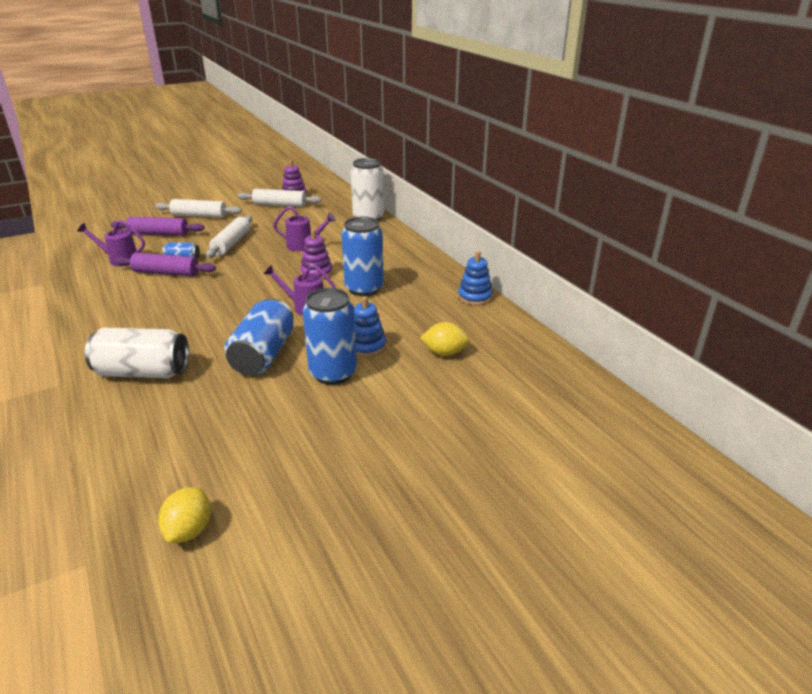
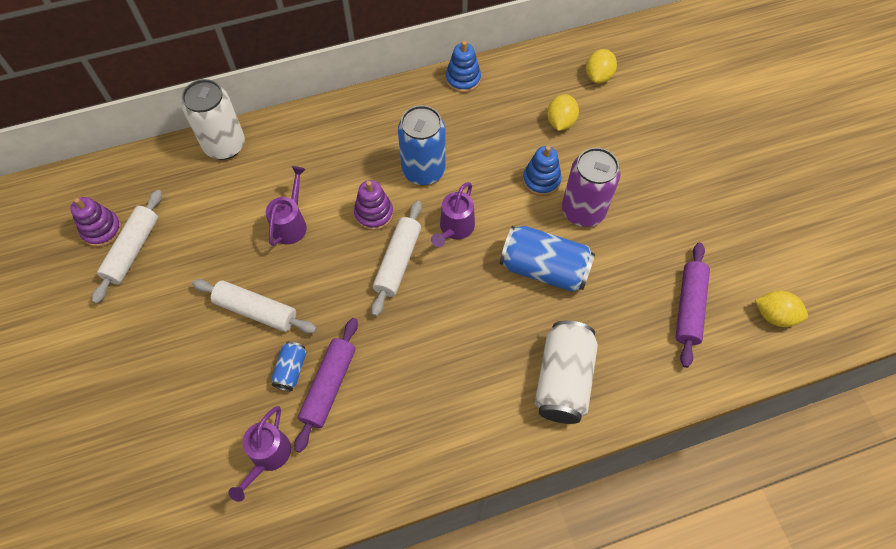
camera: 80 degrees left, 30 degrees up
(159, 234) = (187, 414): purple rolling pin -> purple rolling pin (689, 307)
(199, 216) = (133, 362): white rolling pin -> white rolling pin (397, 262)
(333, 373) = (583, 211): blue can -> purple can
(521, 373) = (598, 76): none -> yellow lemon

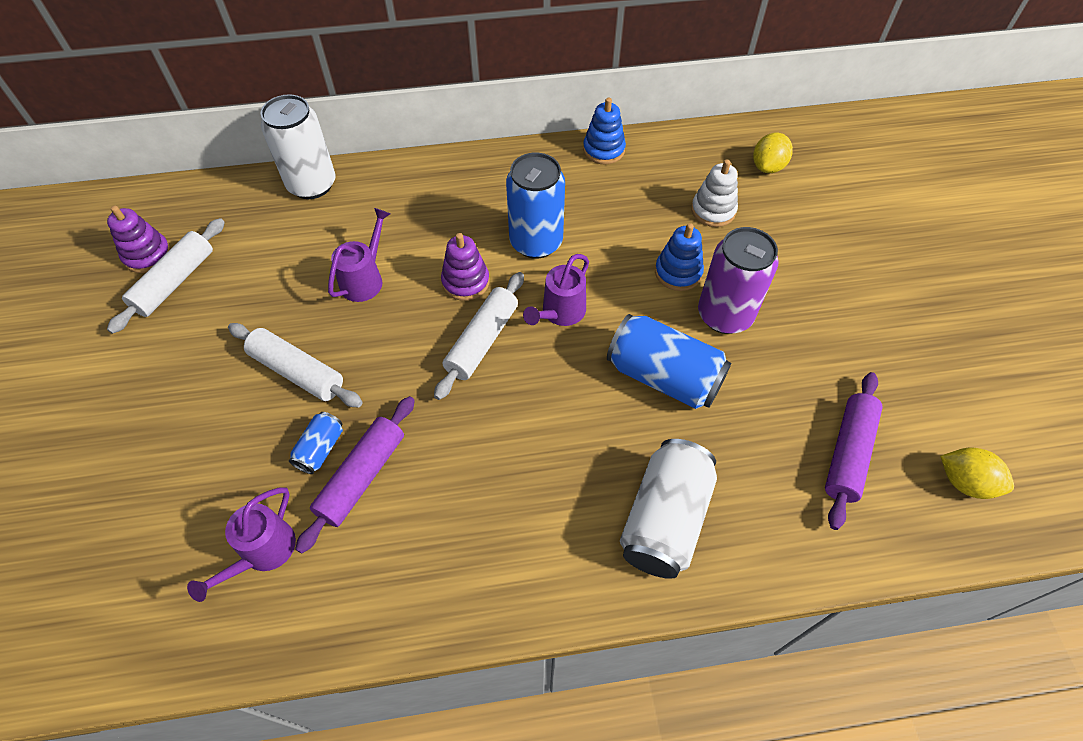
camera: 10 degrees right, 5 degrees down
(560, 122) = (713, 210): yellow lemon -> white stacking toy

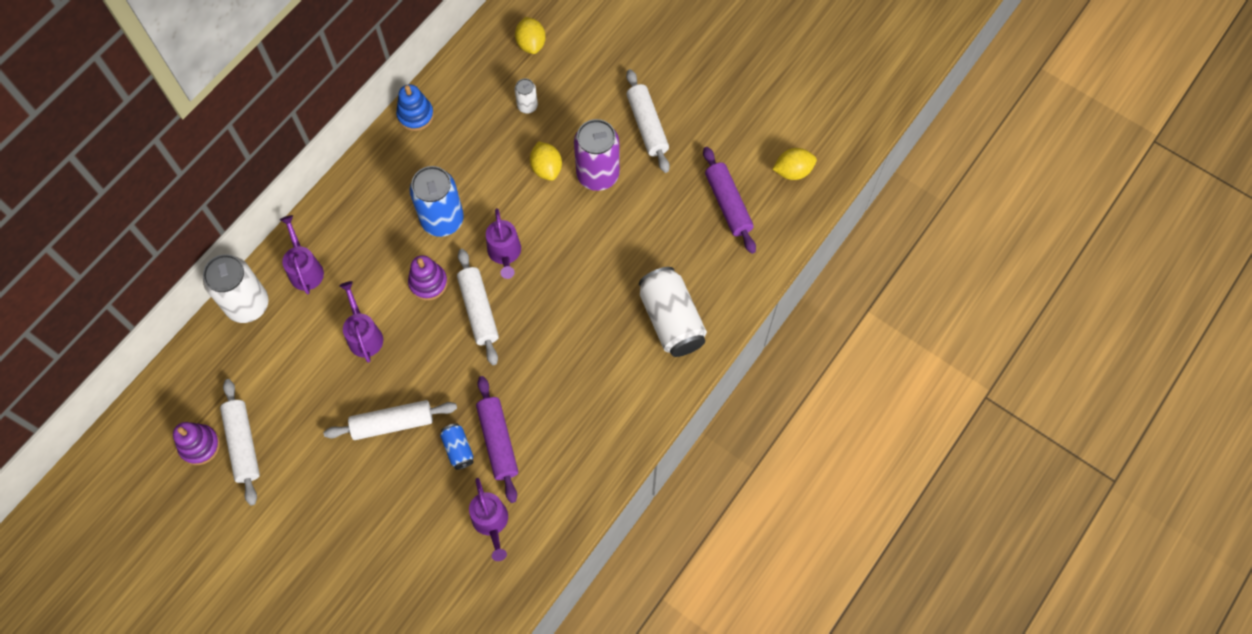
camera: 45 degrees left, 10 degrees up
(384, 193) = (305, 269): none -> purple watering can
(663, 376) = (599, 242): blue can -> none
(678, 272) = (546, 168): blue stacking toy -> yellow lemon
(713, 210) = (527, 106): white stacking toy -> white can
(822, 310) = (647, 125): none -> white rolling pin

